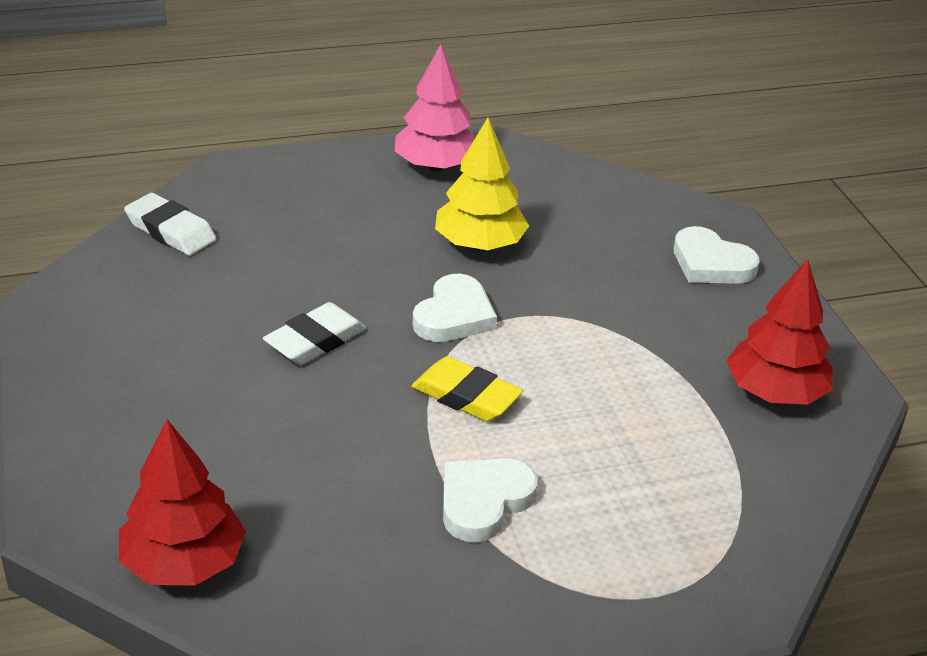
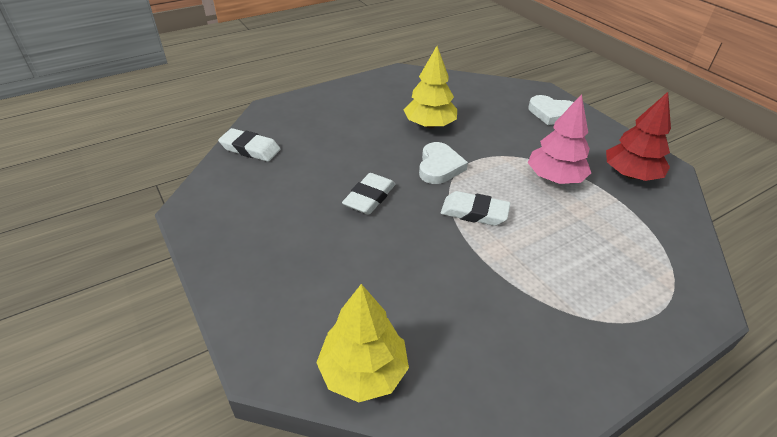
camera: 15 degrees left, 5 degrees up
(184, 563) = (363, 371): red tree -> yellow tree
(436, 166) = (382, 88): pink tree -> pink tree (555, 178)
(466, 396) = (474, 212): yellow eraser -> white eraser
(484, 502) = (524, 277): white heart -> none

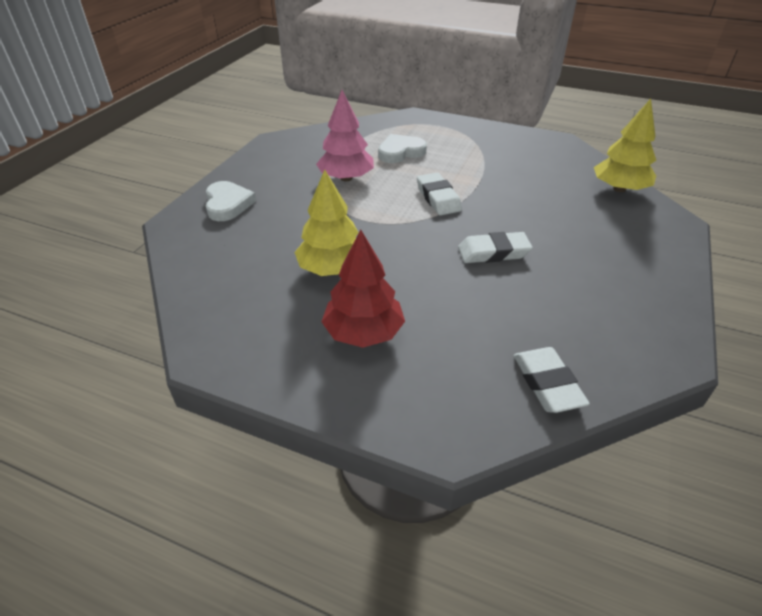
camera: 125 degrees left, 0 degrees up
(439, 166) = (400, 234): white heart -> white heart (400, 152)
(630, 175) = (302, 151): red tree -> red tree (363, 332)

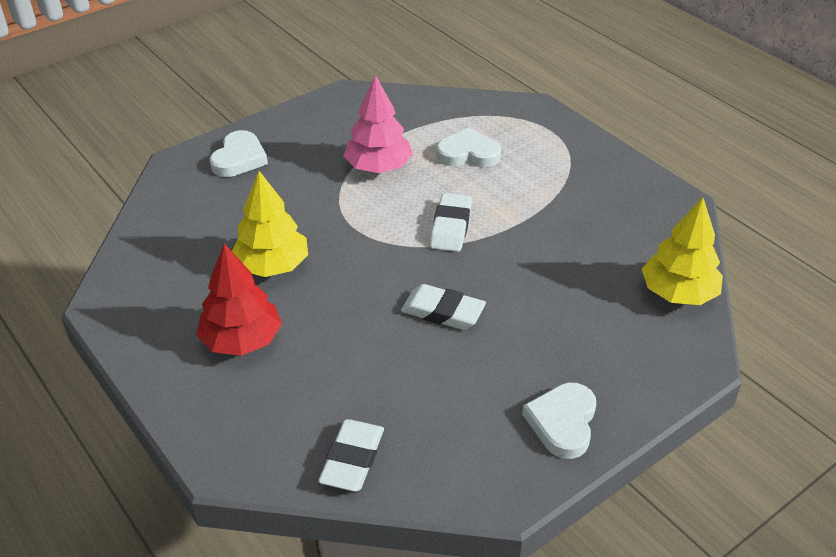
camera: 30 degrees right, 0 degrees up
(650, 291) = (562, 422): none -> white heart

